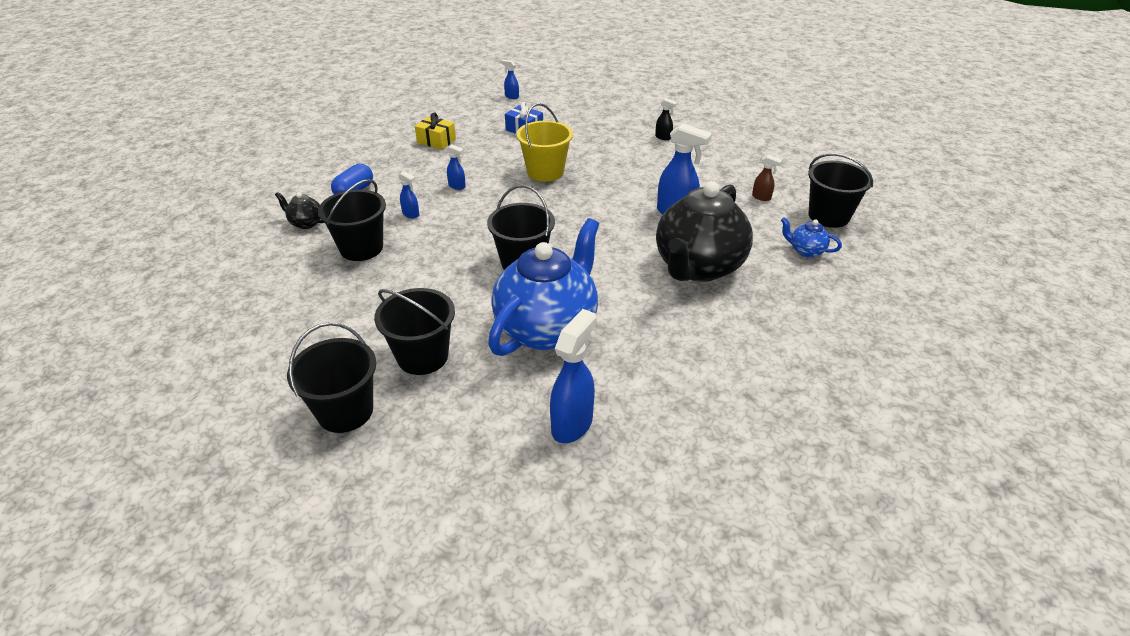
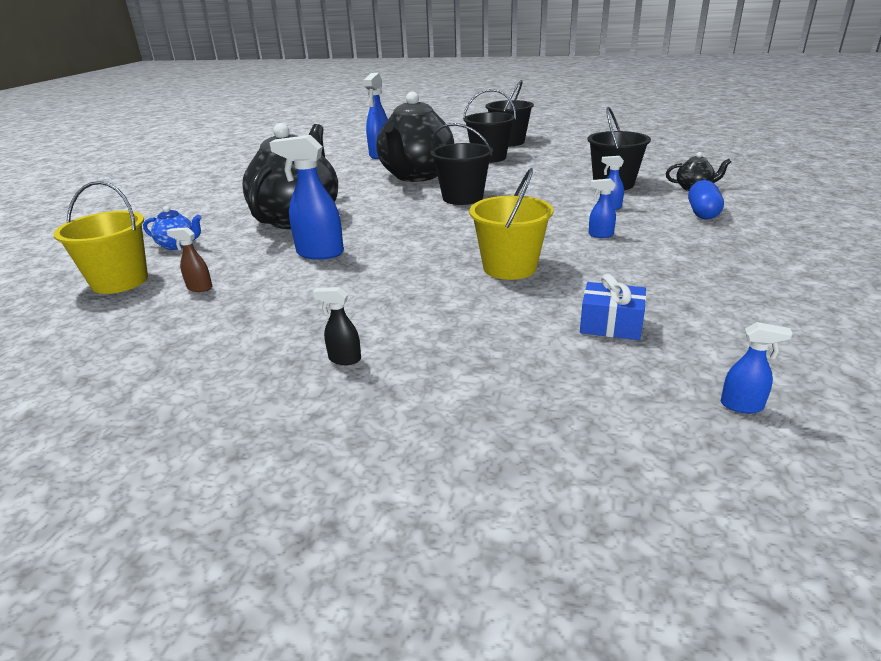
camera: 165 degrees right, 10 degrees down
(436, 141) = (719, 279): yellow gift -> none
(547, 328) = (416, 176): blue teapot -> black teapot
(828, 216) = (120, 281): black bucket -> yellow bucket

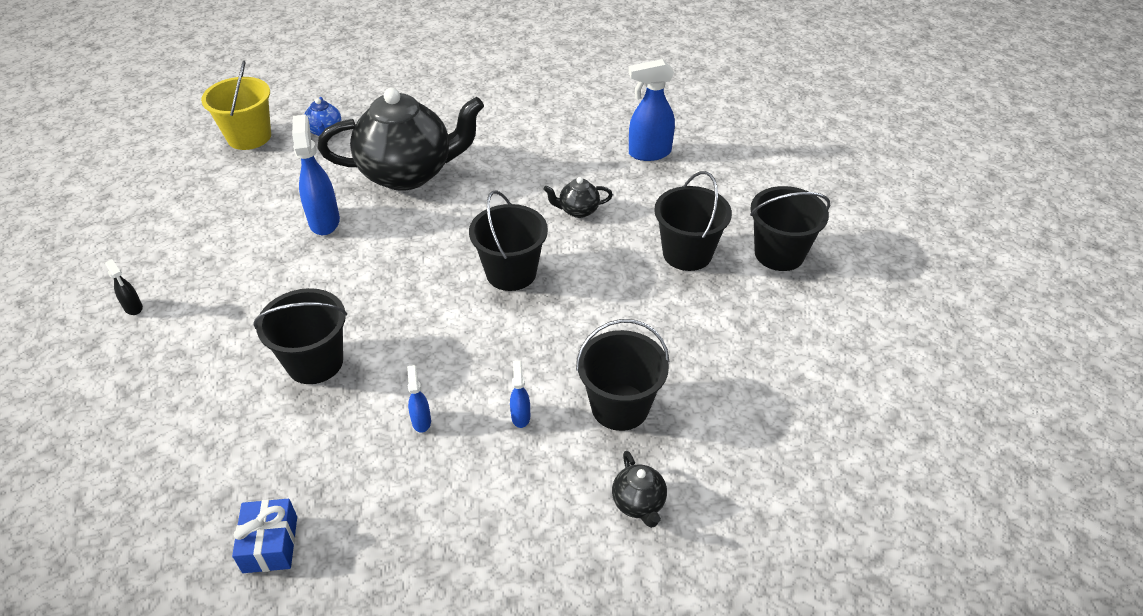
camera: 65 degrees right, 15 degrees up
(199, 288) = (243, 183): brown spray bottle -> none
(344, 359) = (133, 308): black spray bottle -> black spray bottle turned 150 degrees clockwise
(416, 176) = (578, 210): black teapot -> black teapot, size x0.40
(509, 267) = (315, 362): yellow bucket -> black bucket
(611, 325) = (199, 462): blue gift -> blue gift (270, 544)
(702, 213) = (530, 519): blue capsule -> none
(742, 406) = (65, 568): blue spray bottle -> none

